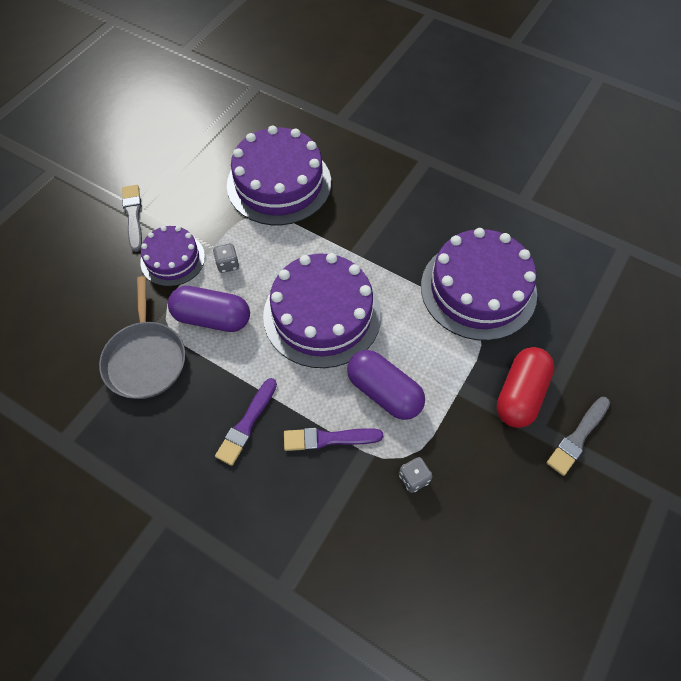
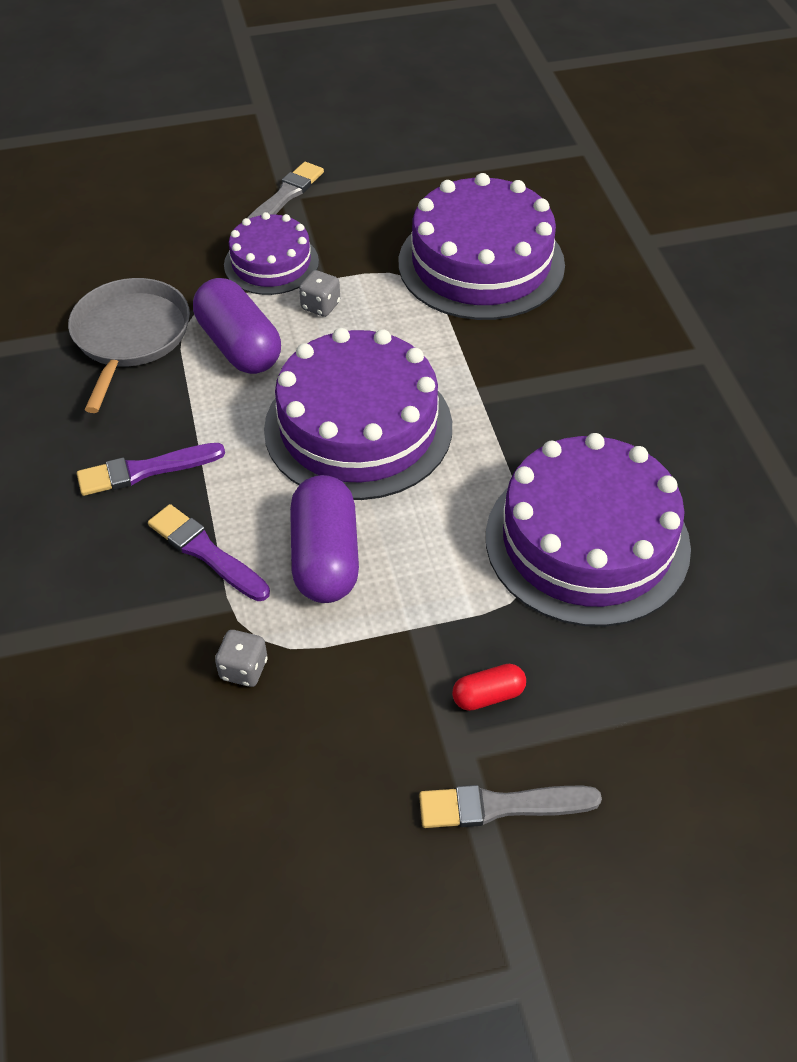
camera: 45 degrees right, 10 degrees down
(145, 359) = (130, 336): grey pan -> grey pan turned 150 degrees clockwise
(520, 394) = (488, 695): red capsule -> red capsule, size x0.49

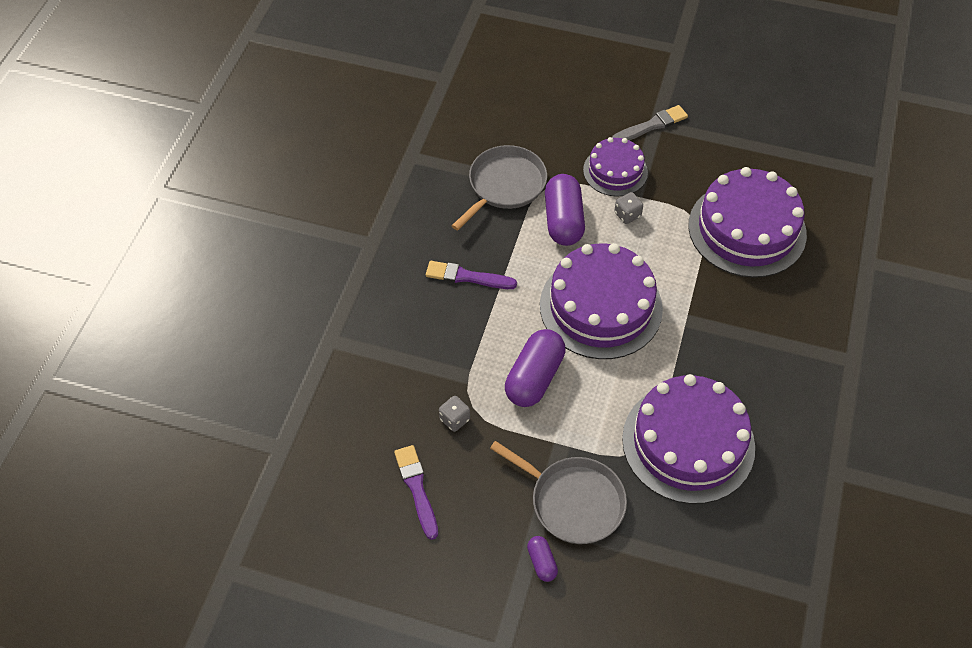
camera: 30 degrees right, 5 degrees up
(206, 552) = (472, 343): purple brush -> purple brush (417, 488)
(488, 695) = (573, 501): red capsule -> grey pan
(501, 806) = (542, 562): grey brush -> purple capsule

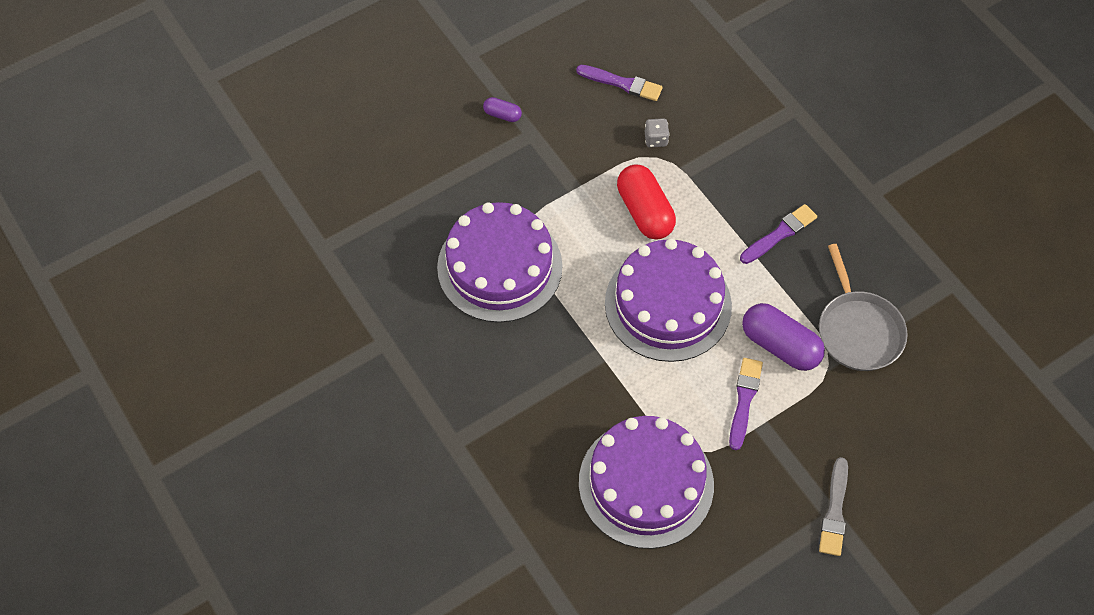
camera: 130 degrees right, 5 degrees up
(534, 377) = (645, 211): purple capsule -> red capsule
(573, 501) = (526, 163): grey pan -> none
(615, 171) = (803, 432): purple cake -> none
(627, 215) = (744, 400): grey dice -> purple brush

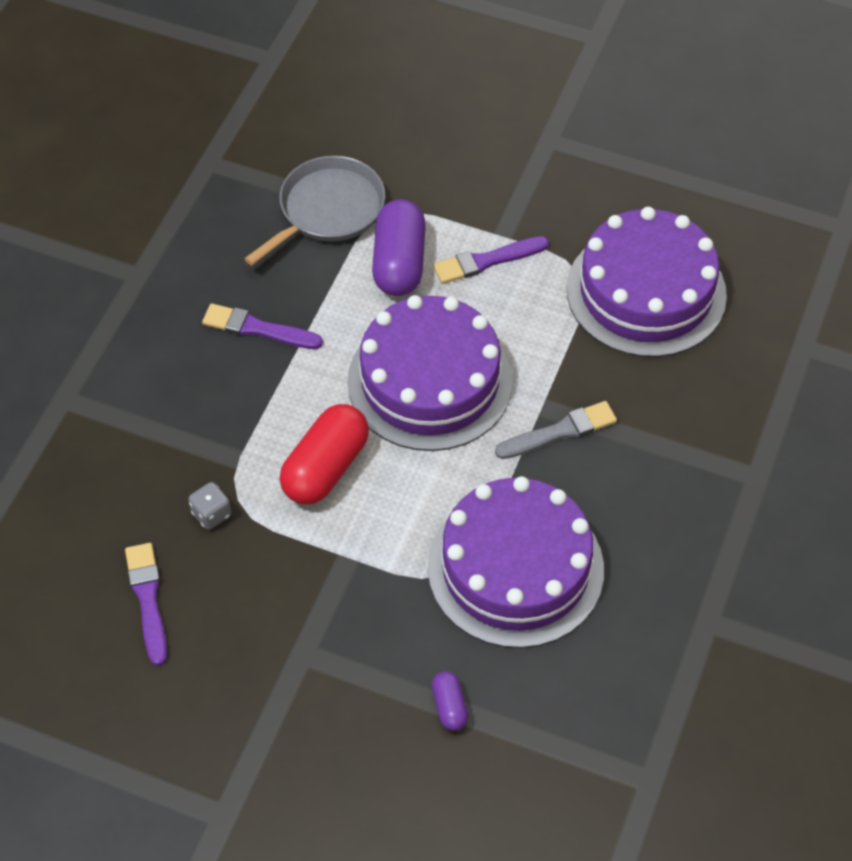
camera: 125 degrees left, 5 degrees down
(502, 115) = (296, 706): purple capsule -> purple capsule (449, 706)
(834, 511) = (541, 142): grey brush -> grey brush (560, 431)

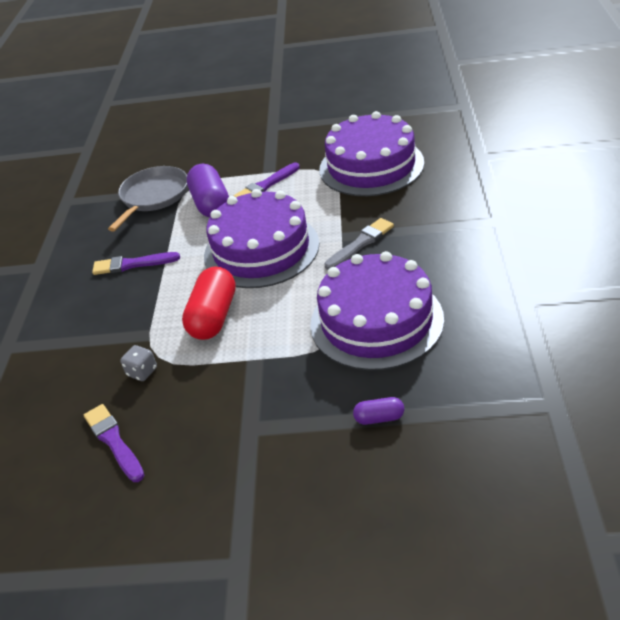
camera: 15 degrees left, 15 degrees down
(449, 706) = (379, 418): purple capsule -> purple capsule turned 60 degrees counterclockwise

